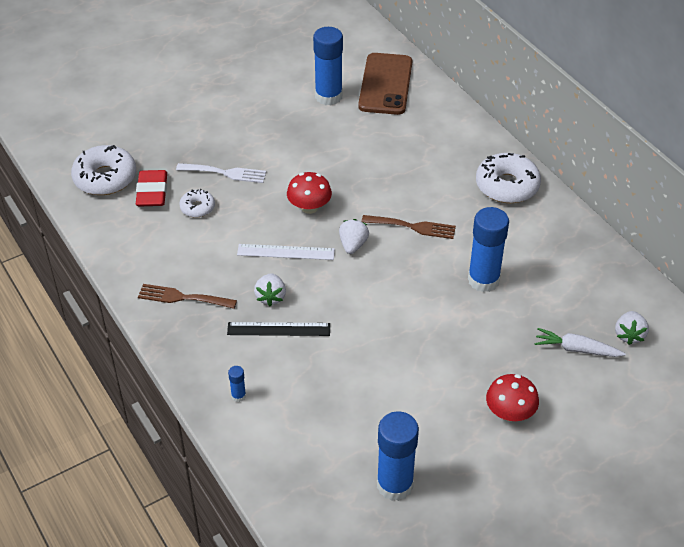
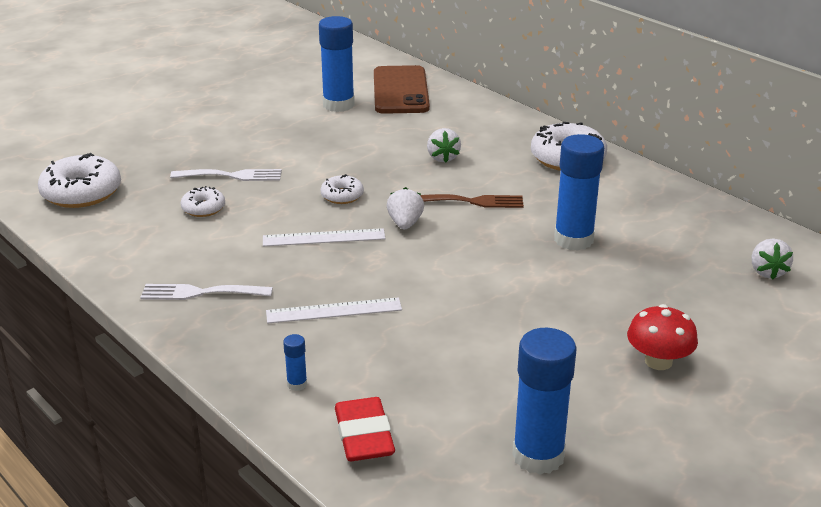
camera: 10 degrees left, 15 degrees down
(152, 192) = (143, 200): red eraser -> red eraser (364, 435)
(182, 297) = (200, 293): brown fork -> white fork
(270, 297) = (315, 281): white strawberry -> white strawberry (442, 158)
(278, 329) = (334, 310): black ruler -> white ruler
(309, 207) = (342, 196): red mushroom -> white donut
(576, 349) = (712, 291): white carrot -> none

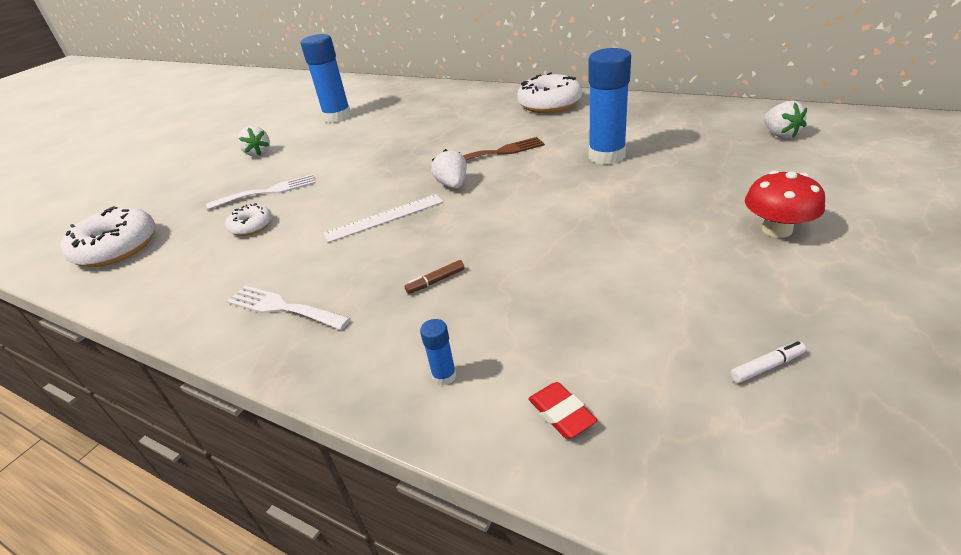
camera: 15 degrees left, 5 degrees up
(200, 293) = (282, 308): white fork -> white fork turned 45 degrees clockwise
(334, 310) = (436, 281): white ruler -> brown marker
(342, 196) = (381, 179): white donut -> none
(364, 435) = (561, 413): red eraser -> red eraser, size x0.59
(400, 91) = (383, 96): brown phone -> none
(442, 158) = (449, 129): white strawberry -> white strawberry (258, 153)
(538, 456) = (767, 367): blue glue stick -> white marker

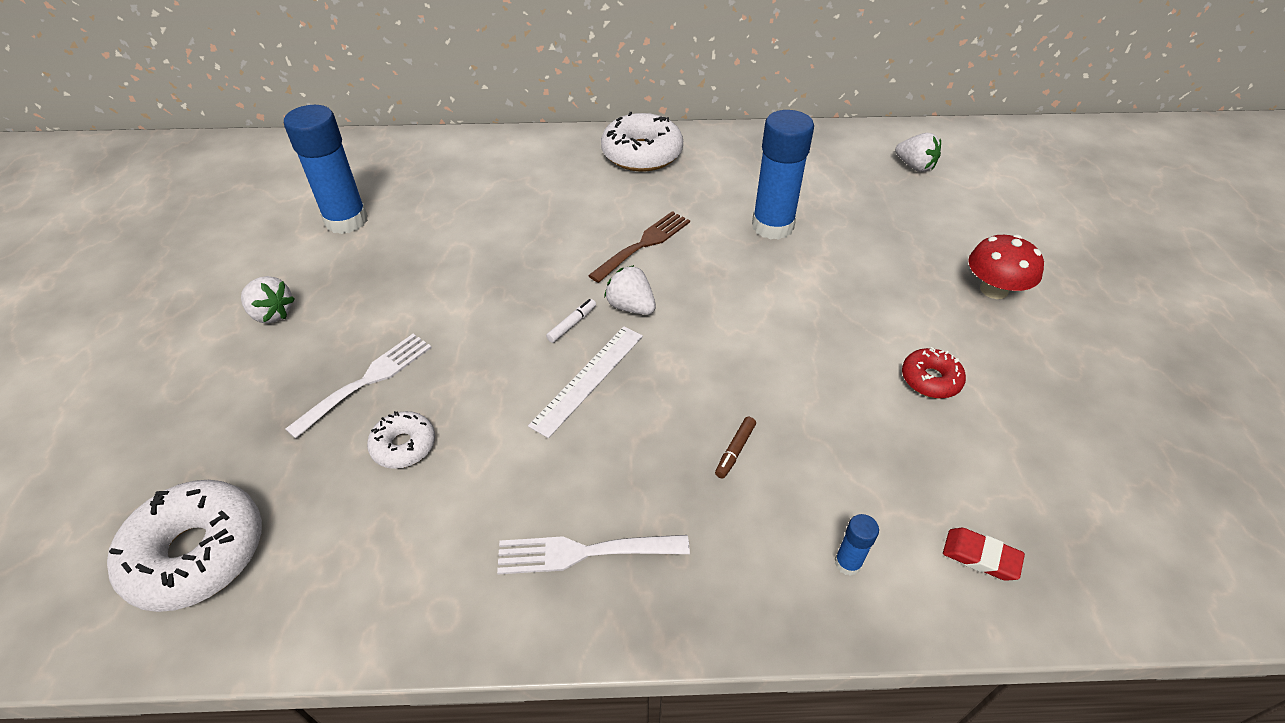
camera: 35 degrees left, 10 degrees up
(644, 278) = (930, 380): none -> red donut
(767, 367) = (1088, 443): white marker -> white marker (572, 324)

